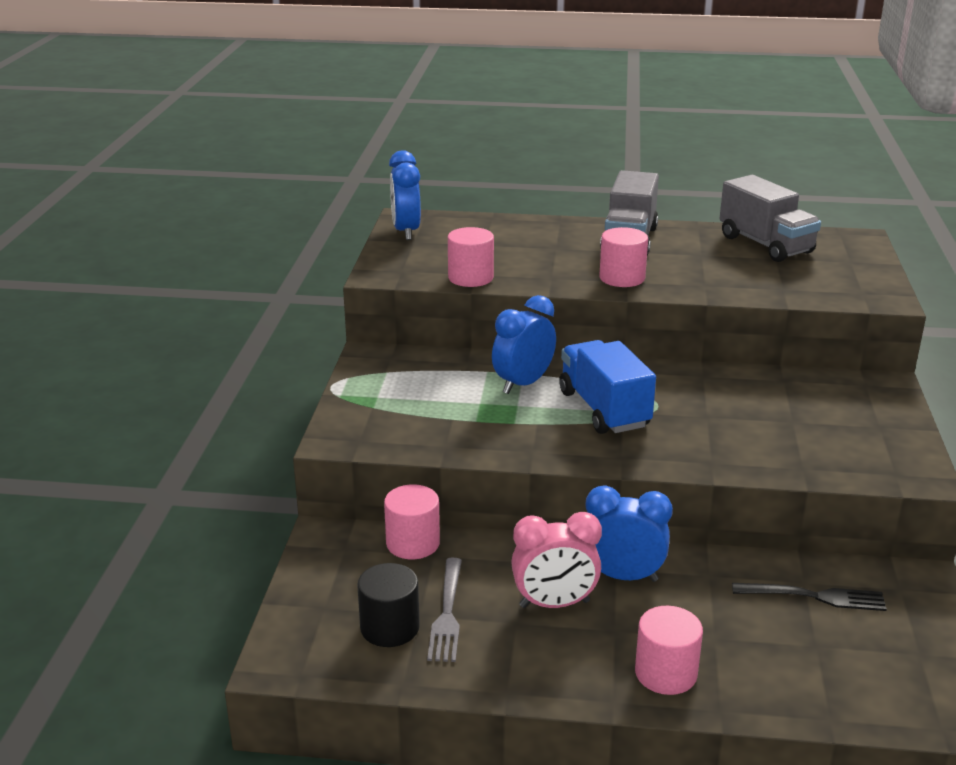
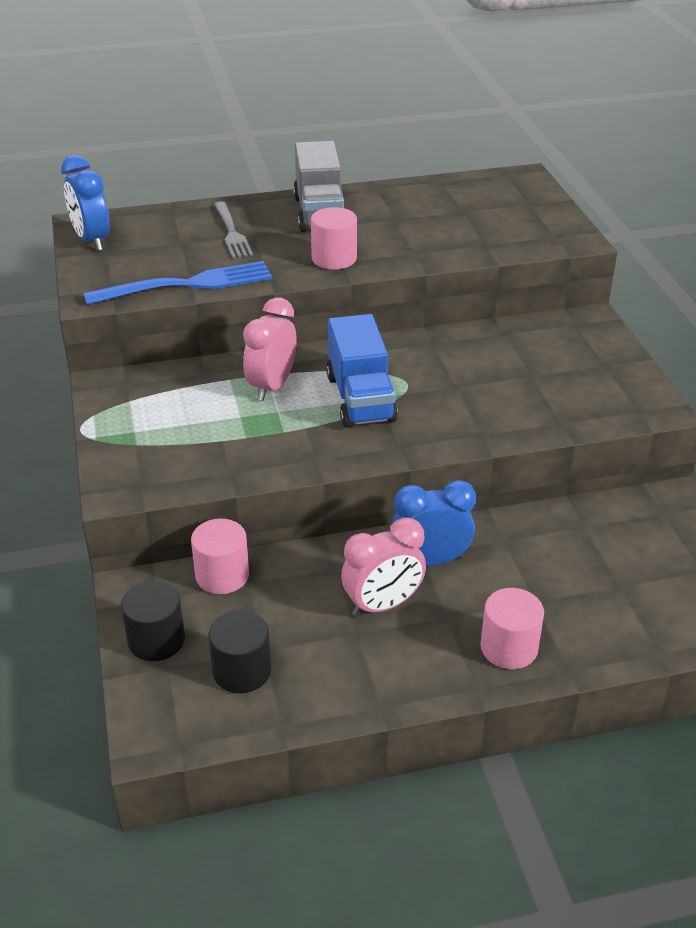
camera: 20 degrees left, 10 degrees up
(325, 583) = (156, 640): none -> black cylinder
(447, 613) = (289, 641): grey fork -> grey fork (231, 232)
(470, 278) = (187, 285): pink cylinder -> blue fork
(523, 384) = (272, 386): blue clock -> pink clock
(604, 409) = (360, 398): blue truck -> blue truck turned 150 degrees counterclockwise
(765, 244) = (447, 197): grey truck -> none
(814, 597) = (598, 539): black fork -> none

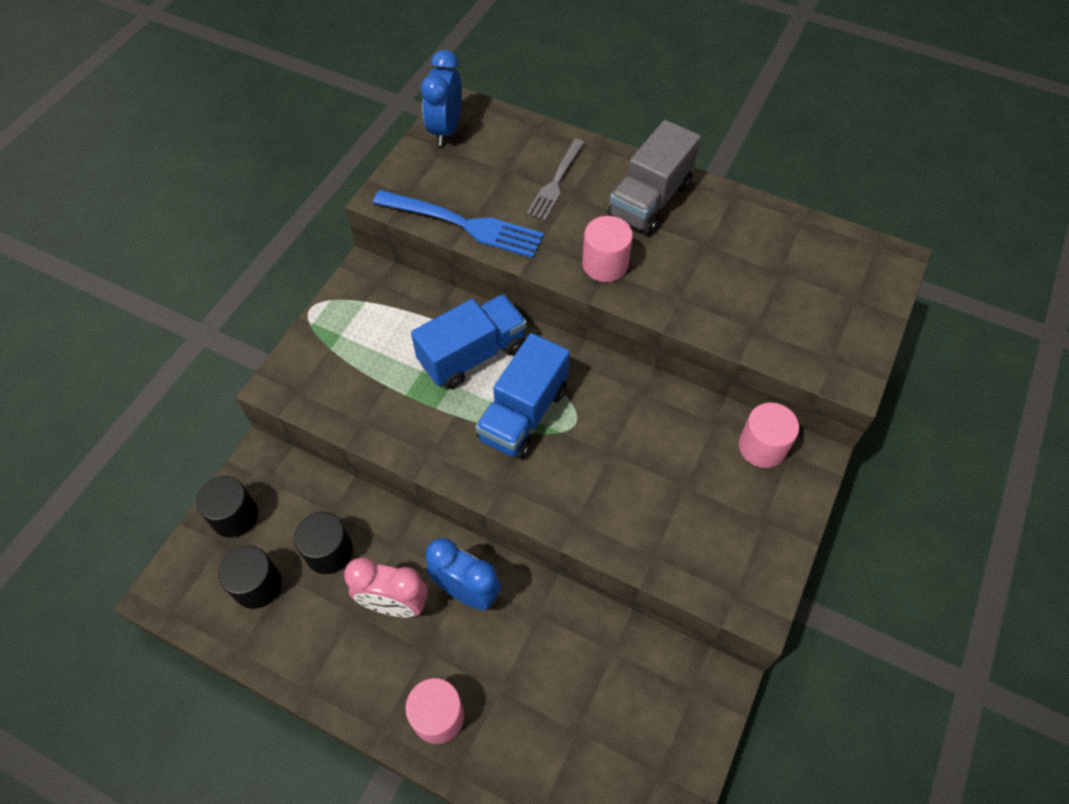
camera: 40 degrees right, 20 degrees up
(222, 575) = (322, 492): pink cylinder -> pink cylinder (762, 447)
(272, 386) = (472, 355): pink clock -> blue truck
(281, 608) = (329, 552): none -> black cylinder

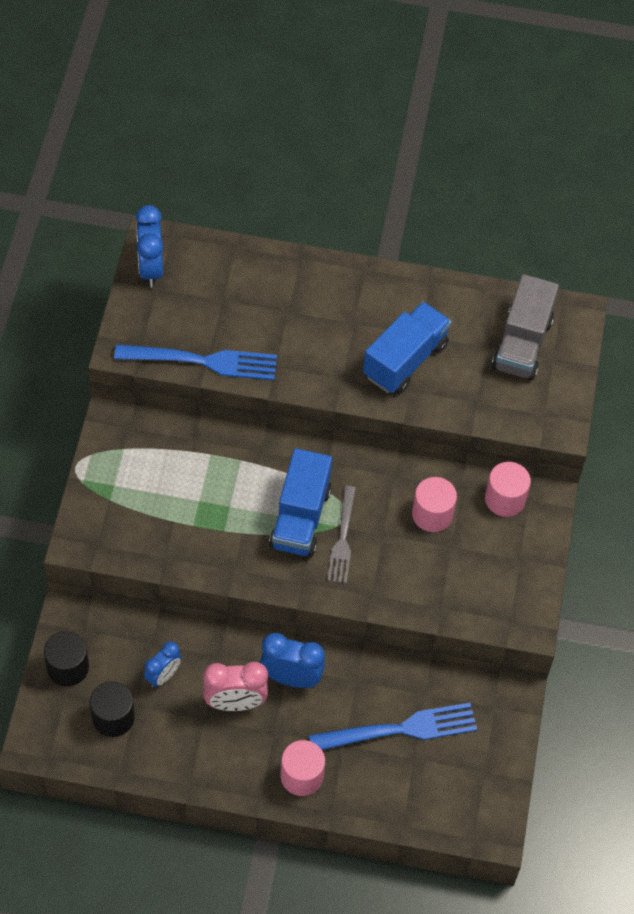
camera: 20 degrees left, 0 degrees up
(329, 552) = (163, 676): black cylinder -> blue clock
(472, 355) = (239, 476): blue truck -> blue truck (405, 360)
(556, 182) = (271, 301): grey fork -> grey fork (342, 538)
(571, 688) = (399, 729): none -> blue fork
(605, 264) = (338, 372): pink cylinder -> pink cylinder (432, 514)
(650, 200) = (359, 301): grey truck -> grey truck (522, 344)

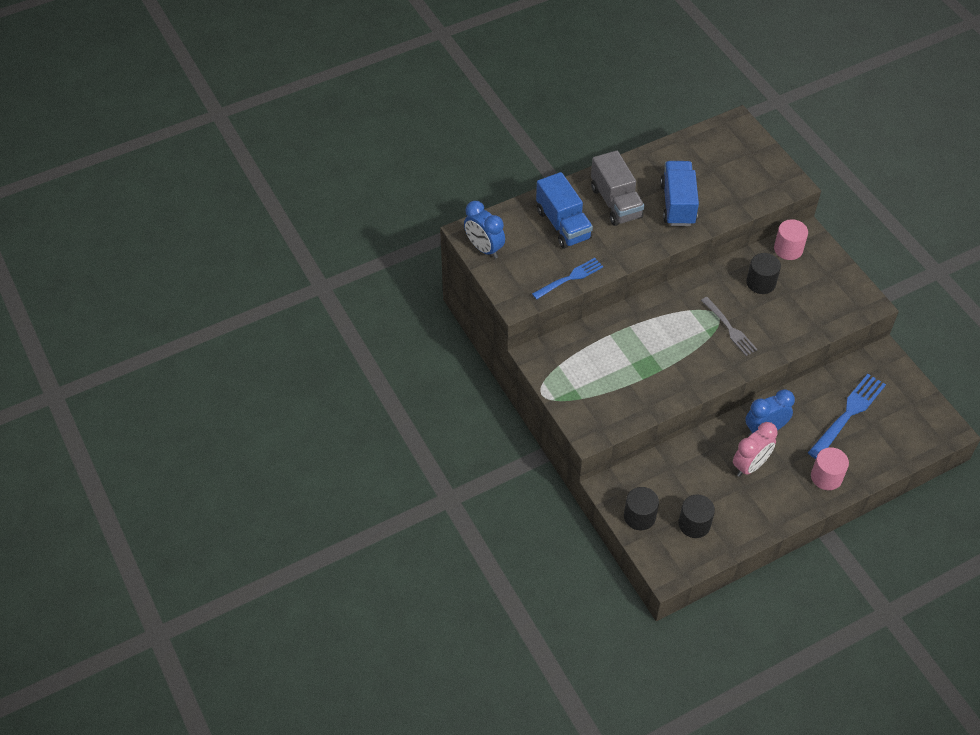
camera: 35 degrees left, 5 degrees down
(163, 676) = (696, 481): blue clock -> none
(202, 361) = (569, 278): blue fork -> blue fork, size x0.66
(300, 518) = (695, 333): blue truck -> blue truck (563, 225)
(432, 514) = (761, 283): pink cylinder -> black cylinder
(522, 344) = (727, 156): grey truck -> grey truck (616, 202)

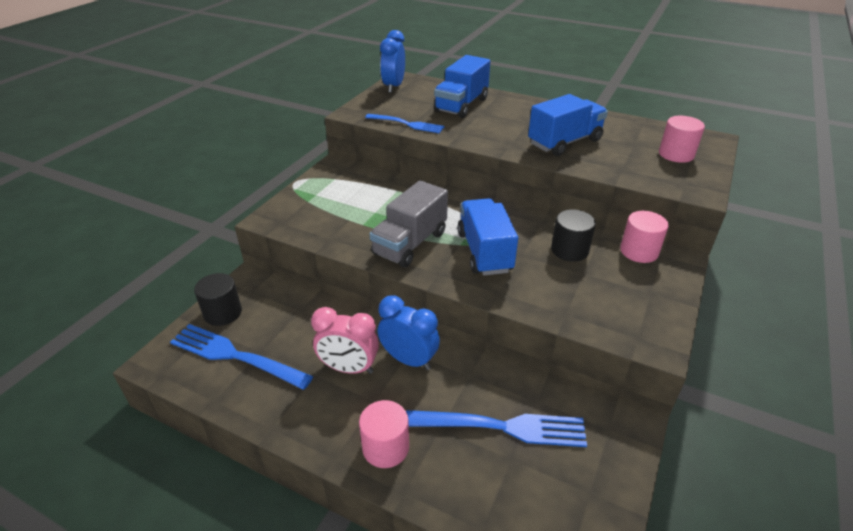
camera: 55 degrees right, 15 degrees down
(616, 202) = (519, 117): grey truck -> grey truck (410, 243)
(694, 524) = (235, 356): black cylinder -> blue fork
(729, 328) = (484, 252): grey fork -> blue truck
(742, 159) = (676, 154): none -> pink cylinder

